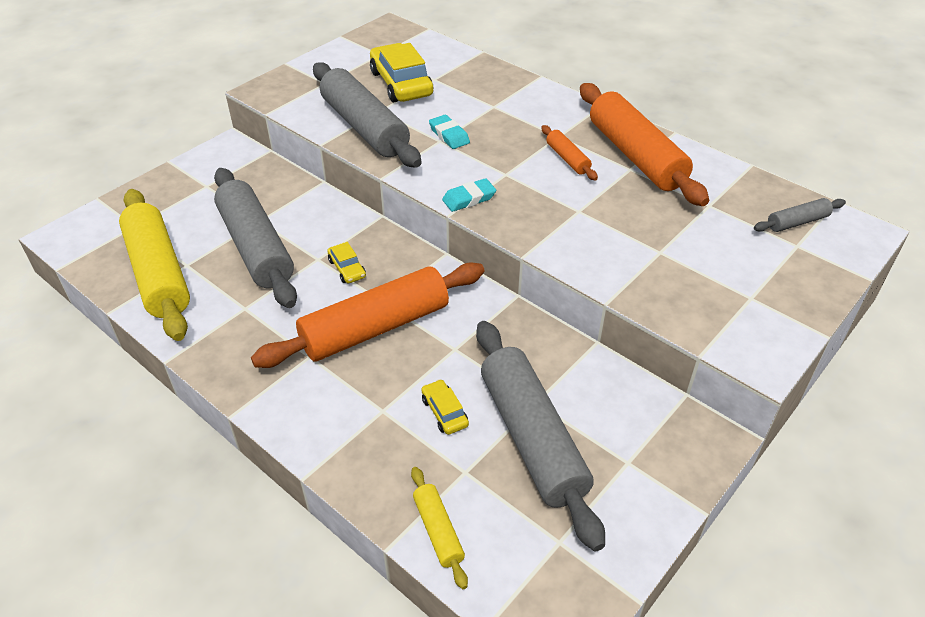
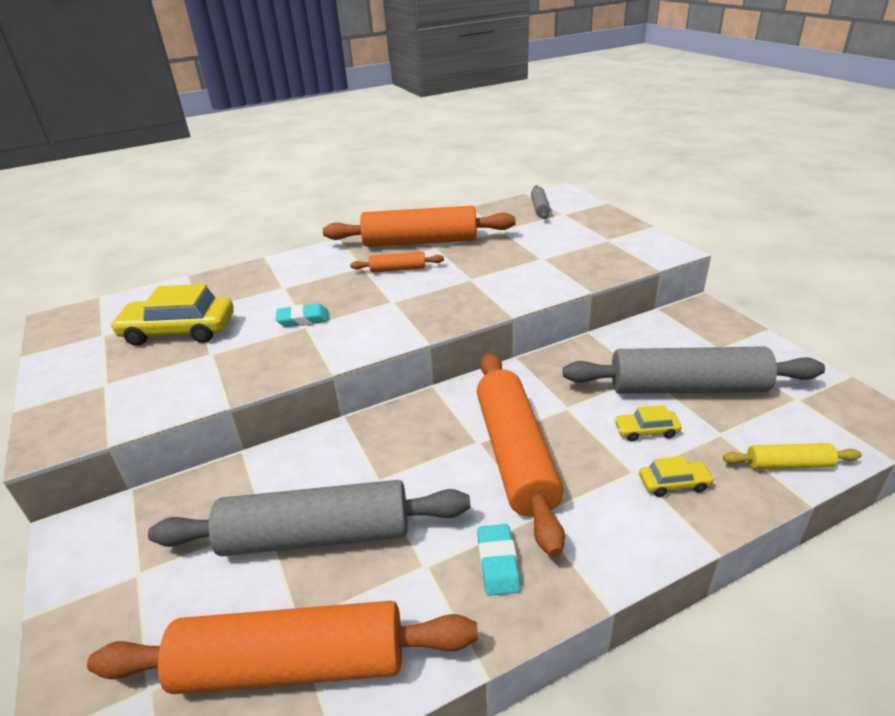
camera: 65 degrees left, 10 degrees down
(158, 273) = (292, 664): yellow rolling pin -> orange rolling pin
(347, 268) = (411, 459): yellow car -> yellow car (674, 483)
(364, 127) = (230, 369): grey rolling pin -> none
(469, 199) = (412, 327): turquoise eraser -> turquoise eraser (498, 563)

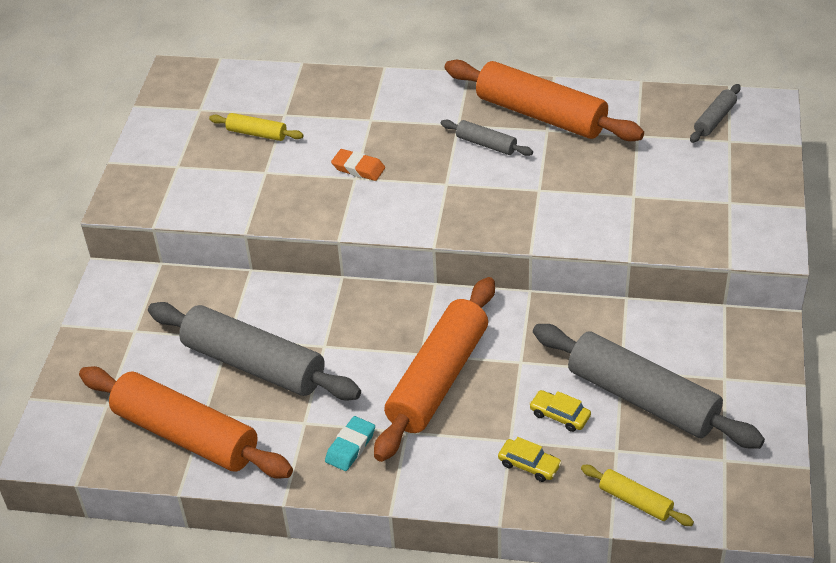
camera: 35 degrees right, 10 degrees up
(179, 331) = (257, 133): yellow car -> yellow rolling pin
(303, 319) = (358, 168): turquoise eraser -> orange eraser
(398, 269) = (486, 144): orange rolling pin -> grey rolling pin

